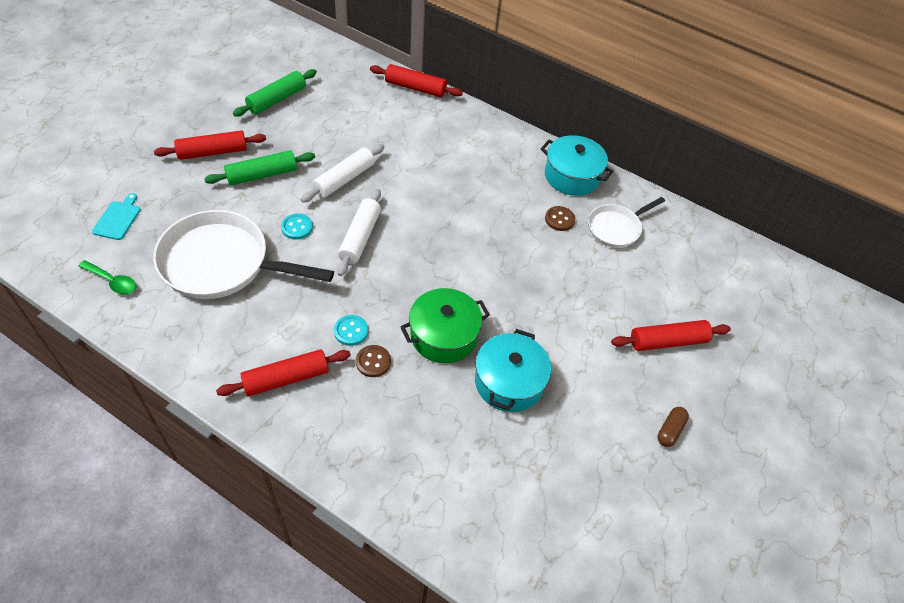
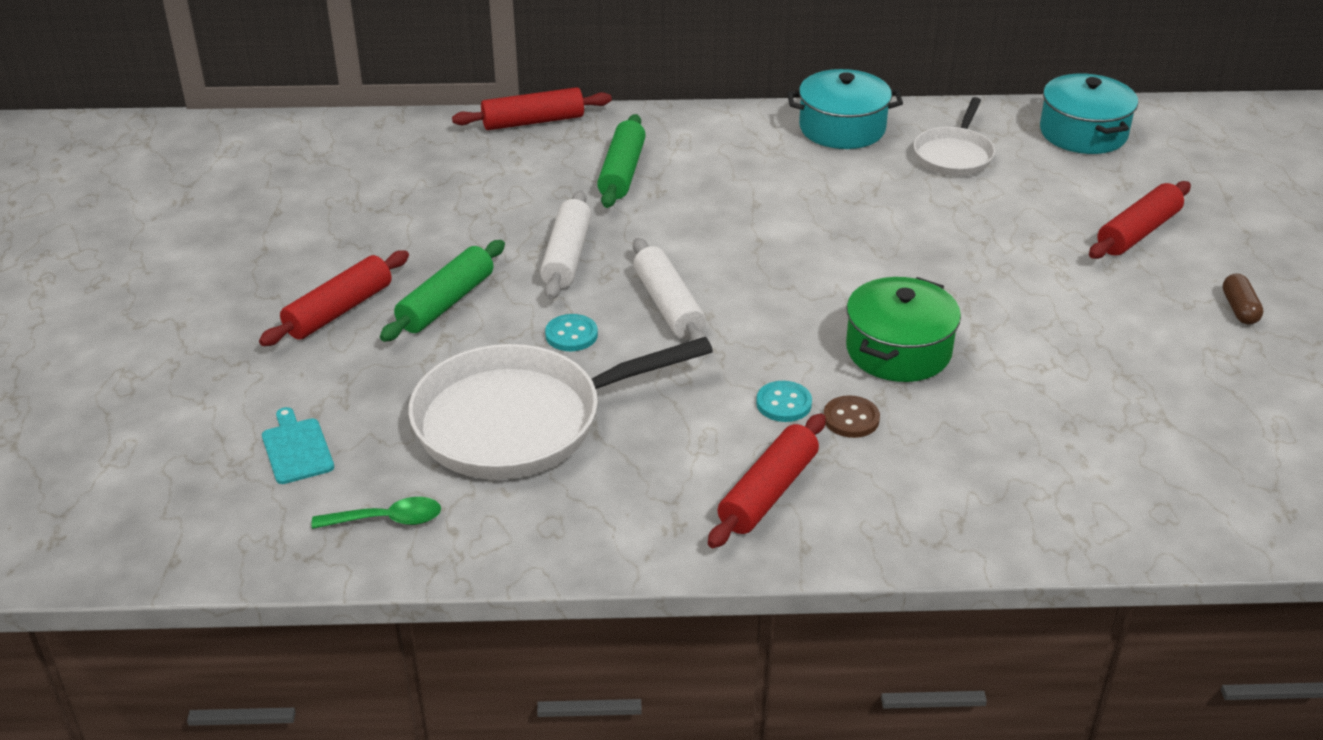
camera: 30 degrees left, 15 degrees down
(277, 99) = (354, 213): green rolling pin -> green rolling pin (621, 172)
(509, 382) = (1026, 355): turquoise pot -> turquoise pot (1083, 133)
(559, 219) = (882, 176): brown button -> none

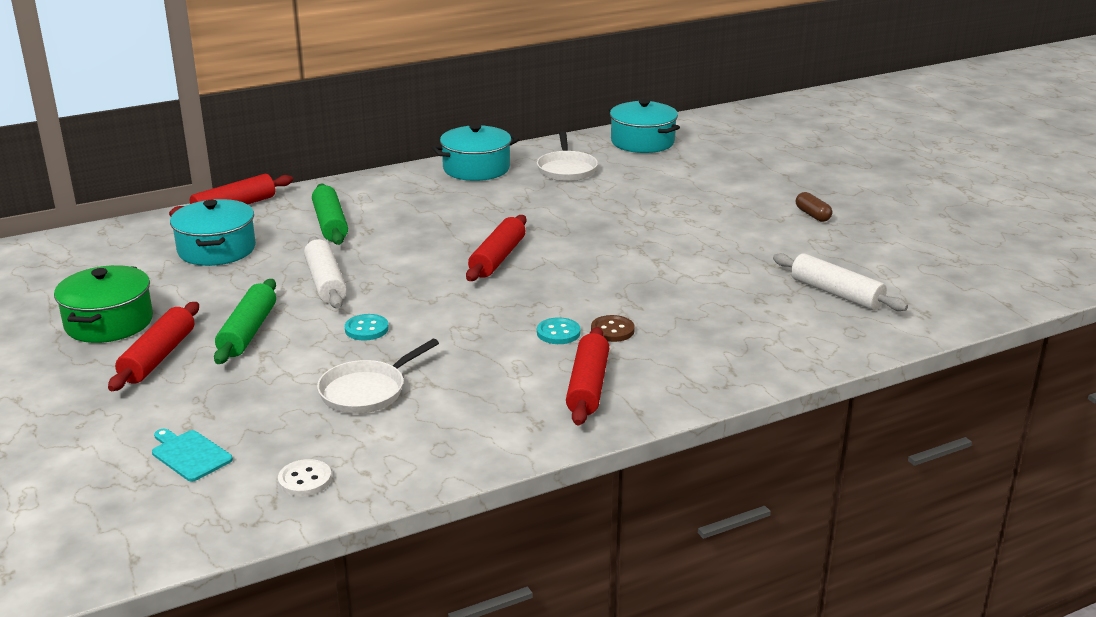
camera: 25 degrees left, 10 degrees down
(387, 520) = (305, 480): green spoon -> white button
(480, 178) = (216, 249): none -> turquoise pot
(520, 421) = (367, 391): white pan -> white pan, size x0.54
(668, 306) = (428, 295): white rolling pin -> white rolling pin (836, 293)
(898, 350) = (614, 284): green pot -> green pot (109, 322)
(1138, 232) = (719, 188): red rolling pin -> red rolling pin (498, 258)

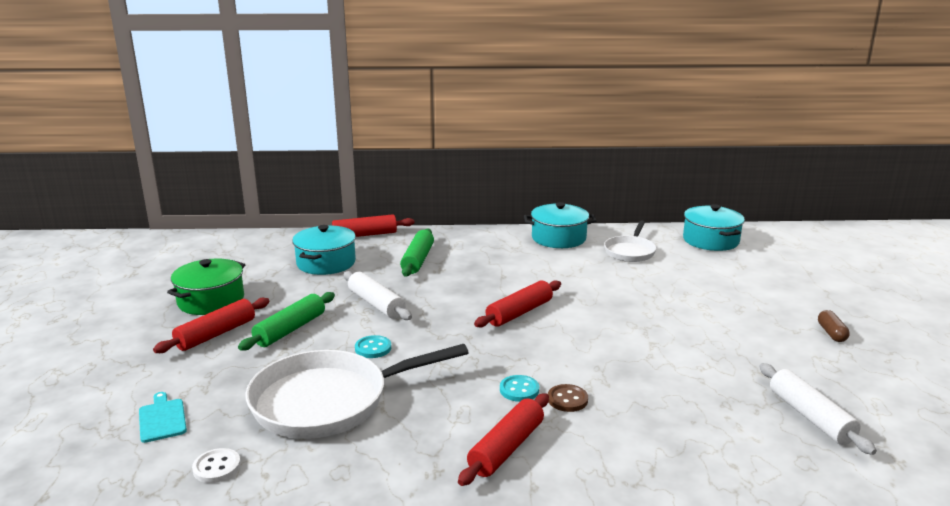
camera: 25 degrees right, 5 degrees down
(326, 283) = (376, 304): white rolling pin -> white rolling pin turned 45 degrees counterclockwise
(367, 391) = (328, 401): white pan -> white pan, size x1.84

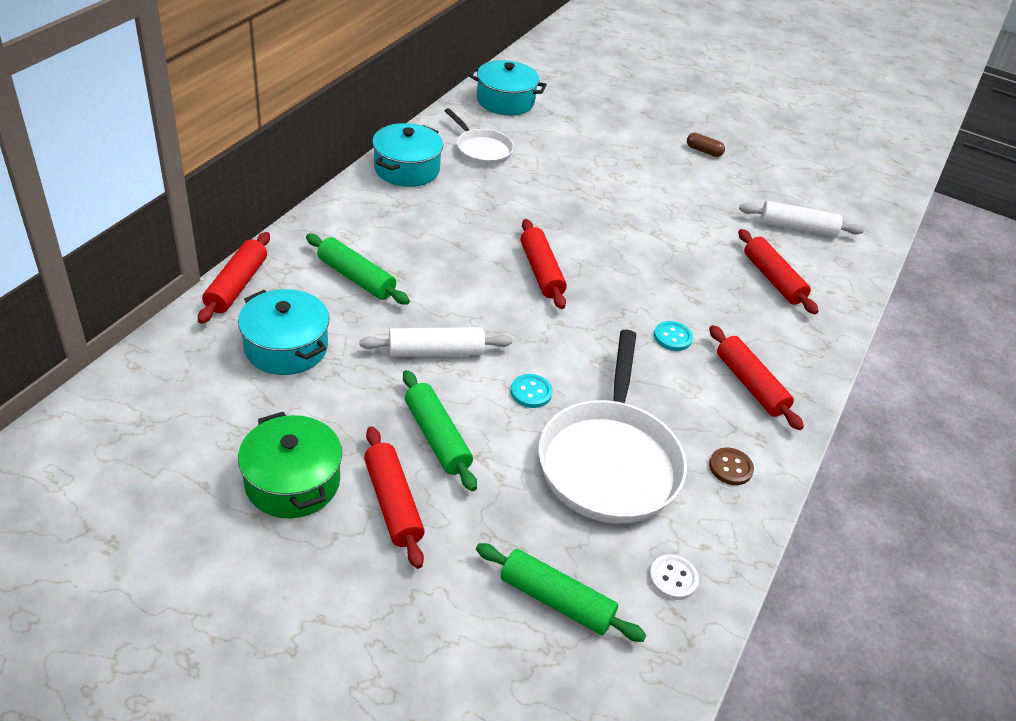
camera: 65 degrees left, 20 degrees up
(162, 419) = (556, 600): turquoise cutting board -> green rolling pin
(567, 399) = (704, 320): brown button -> brown button (730, 467)
(692, 422) = (773, 279): none -> red rolling pin

